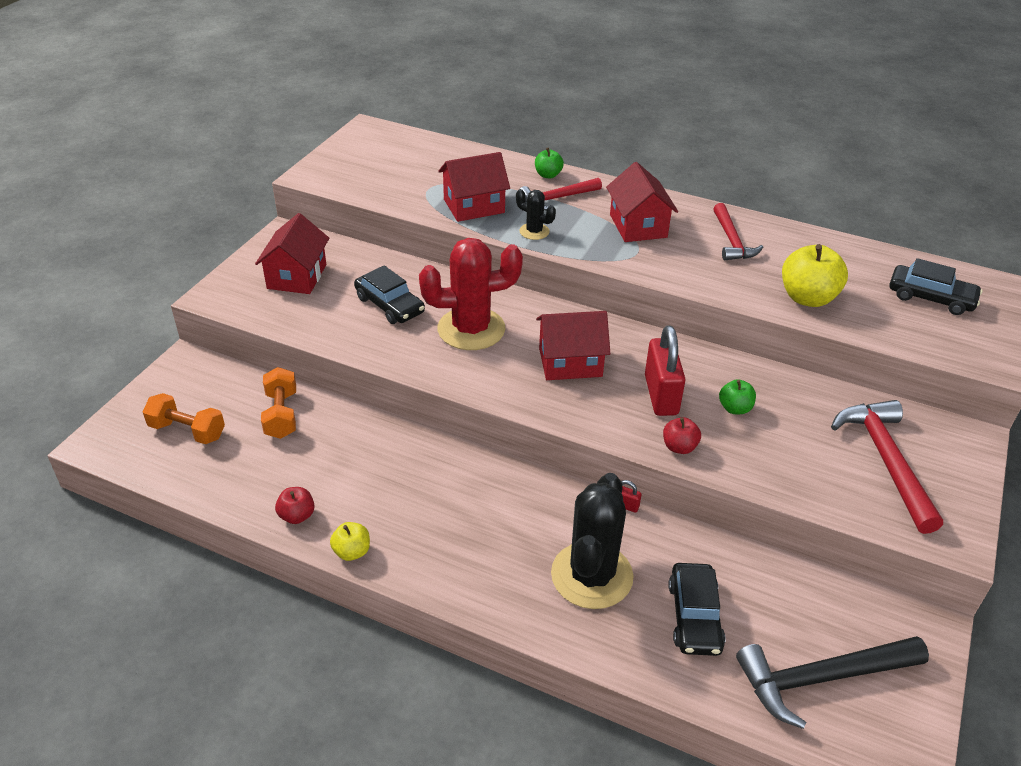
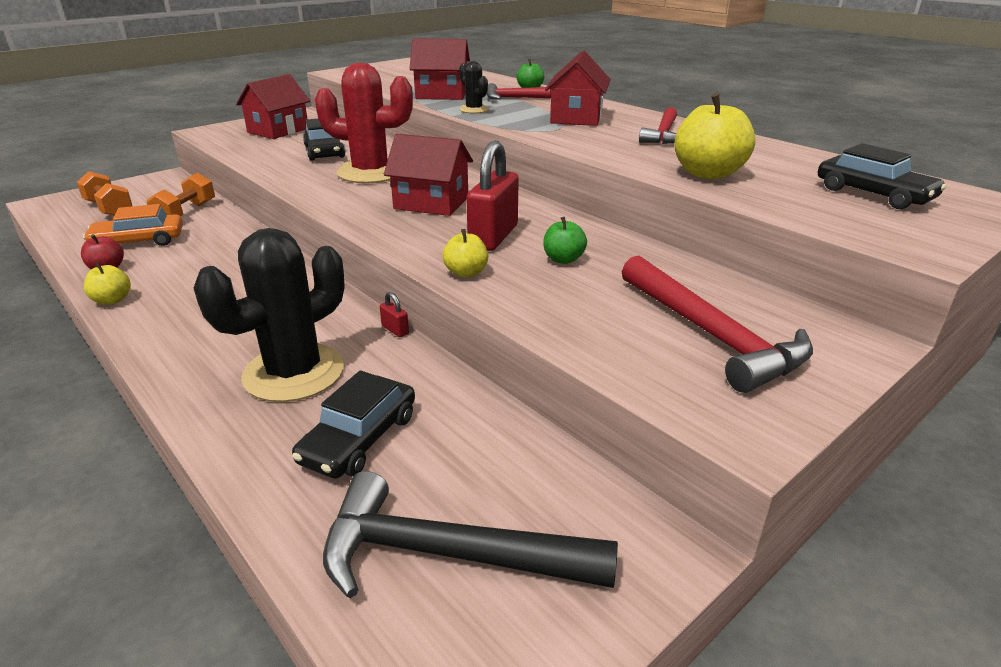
camera: 25 degrees right, 10 degrees down
(281, 469) = (138, 241): none -> orange car
(679, 447) = (466, 273): red apple -> yellow apple
(885, 461) = (711, 335): red hammer -> red hammer turned 135 degrees clockwise

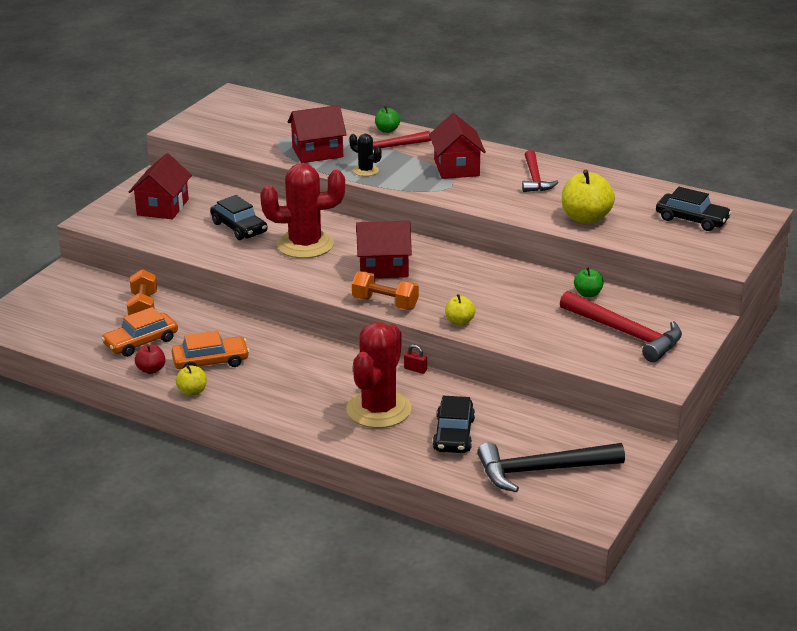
camera: 20 degrees left, 0 degrees up
(109, 209) = (66, 317): orange dumbbell -> orange dumbbell (385, 303)
(176, 273) = (210, 361): none -> orange car
(294, 373) = (378, 409): black cactus -> red cactus
(493, 237) = (454, 289): red padlock -> none
(563, 259) = (513, 299): green apple -> green apple (588, 294)

